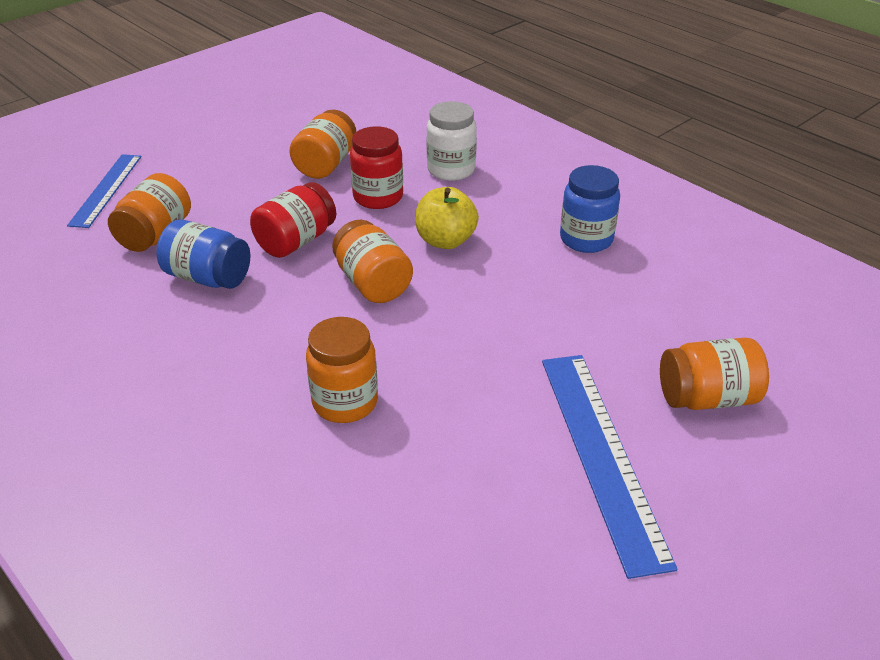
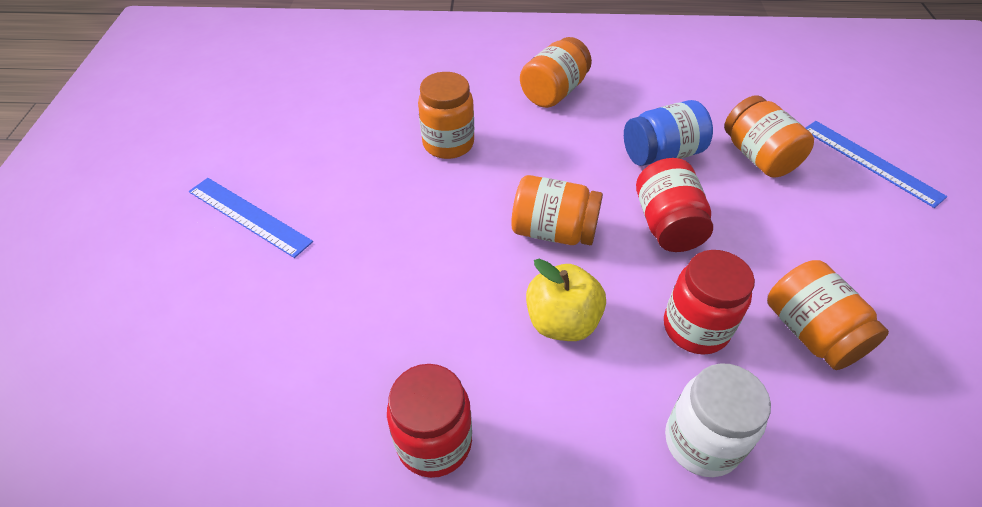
camera: 135 degrees right, 10 degrees up
(586, 239) = (434, 442): blue jar -> red jar
(601, 455) = (249, 216): blue ruler -> blue ruler, size x0.66
(707, 398) = (186, 315): orange jar -> orange jar (554, 92)

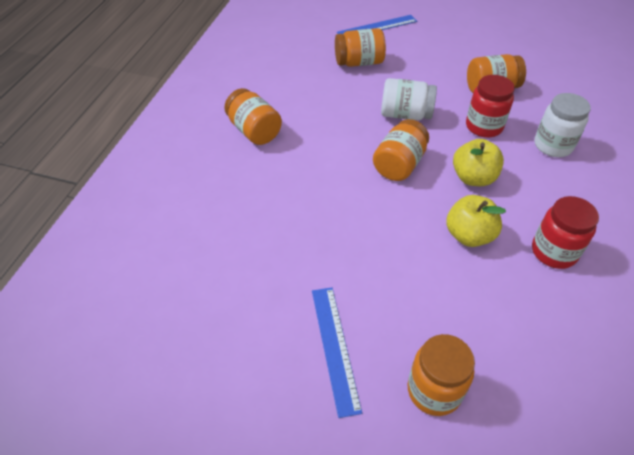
camera: 75 degrees left, 0 degrees up
(249, 216) = (334, 348): blue ruler -> blue ruler turned 60 degrees counterclockwise
(440, 325) = (469, 235): none -> yellow apple
(448, 144) = (290, 201): orange jar -> orange jar (434, 390)
(662, 154) = (343, 99): blue jar -> none
(667, 224) = (405, 114): red jar -> white jar

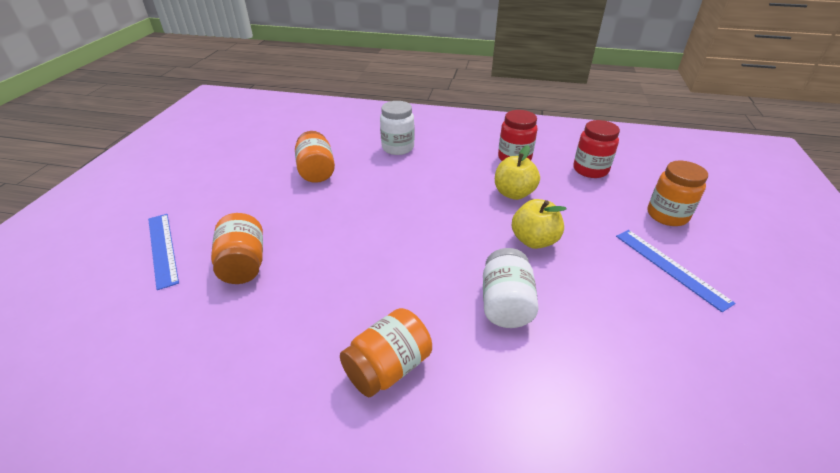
camera: 95 degrees left, 10 degrees down
(334, 348) = (670, 267): blue ruler -> blue ruler turned 75 degrees clockwise
(399, 164) = (435, 230): orange jar -> none
(405, 114) = (354, 225): white jar -> white jar (505, 304)
(473, 178) = (445, 188): yellow apple -> yellow apple (534, 240)
(484, 126) = (374, 178): red jar -> red jar (590, 170)

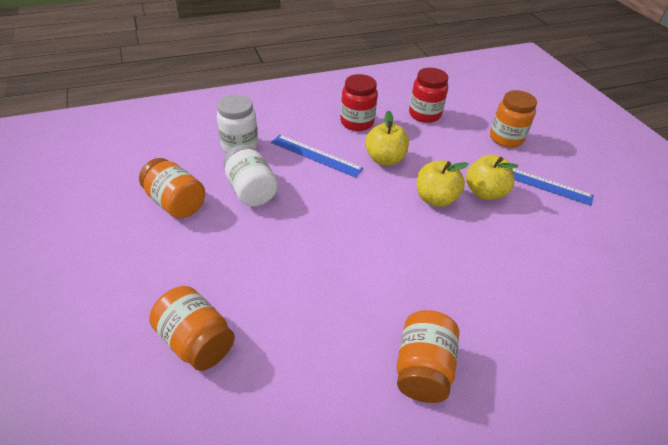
camera: 35 degrees left, 5 degrees up
(162, 249) = (76, 371): blue ruler -> blue ruler (316, 155)
(505, 304) = (460, 266): white jar -> white jar (251, 190)
(594, 253) = (484, 192): none -> yellow apple

